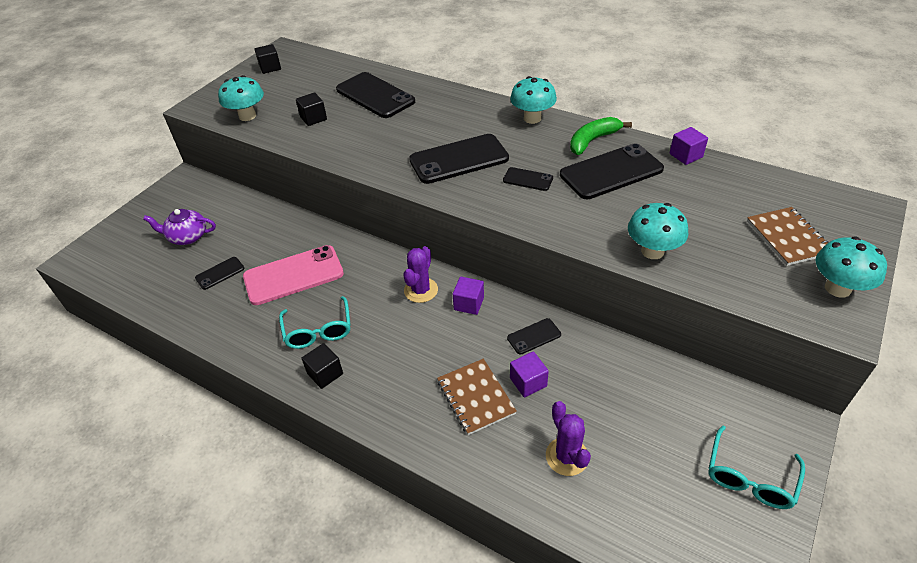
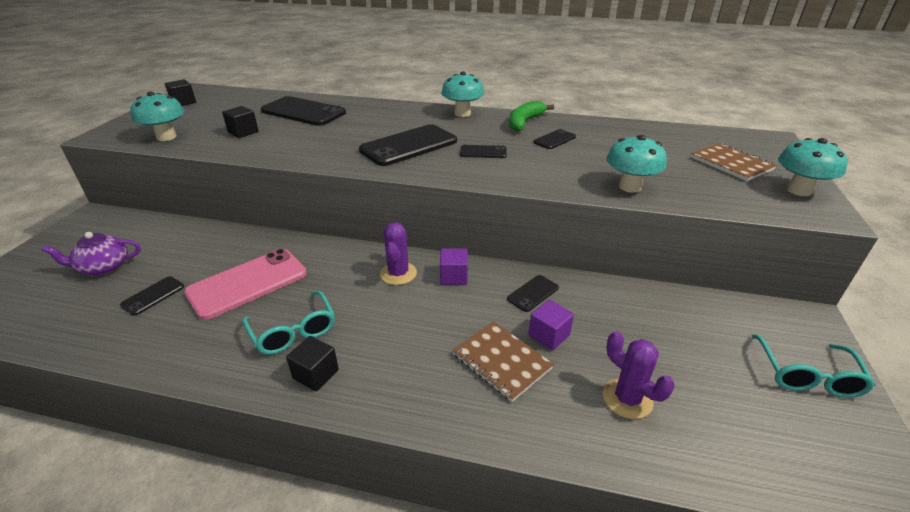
camera: 20 degrees left, 10 degrees down
(611, 172) = (554, 140): black phone -> black phone, size x0.48
(685, 155) = (608, 123): purple cube -> none

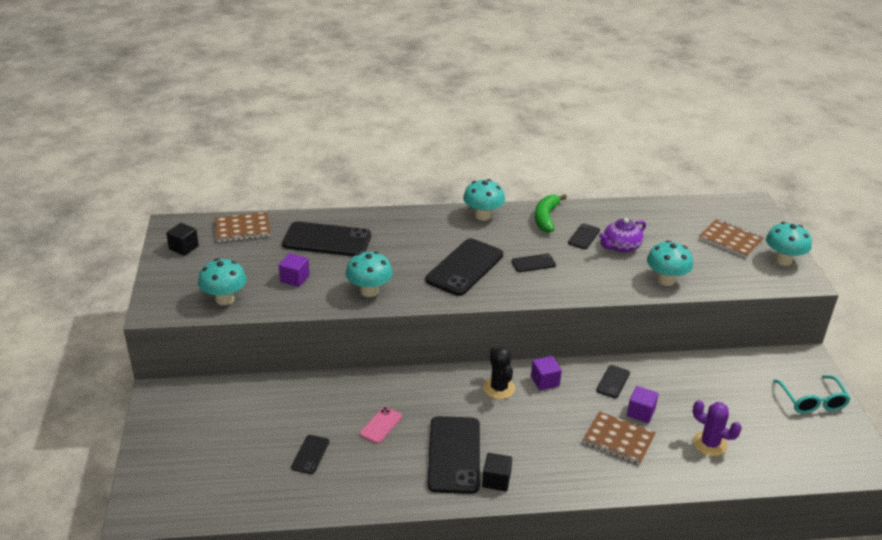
camera: 20 degrees left, 0 degrees up
(104, 267) = (236, 440): purple teapot -> purple teapot (621, 246)
(243, 132) = (294, 278): black cube -> purple cube
(244, 97) = (243, 229): none -> brown notebook
(247, 283) = (381, 425): pink phone -> pink phone, size x0.48
(293, 331) = (454, 454): turquoise glasses -> black phone
(298, 150) = (369, 291): none -> turquoise mushroom
(398, 273) = (499, 388): purple cactus -> black cactus

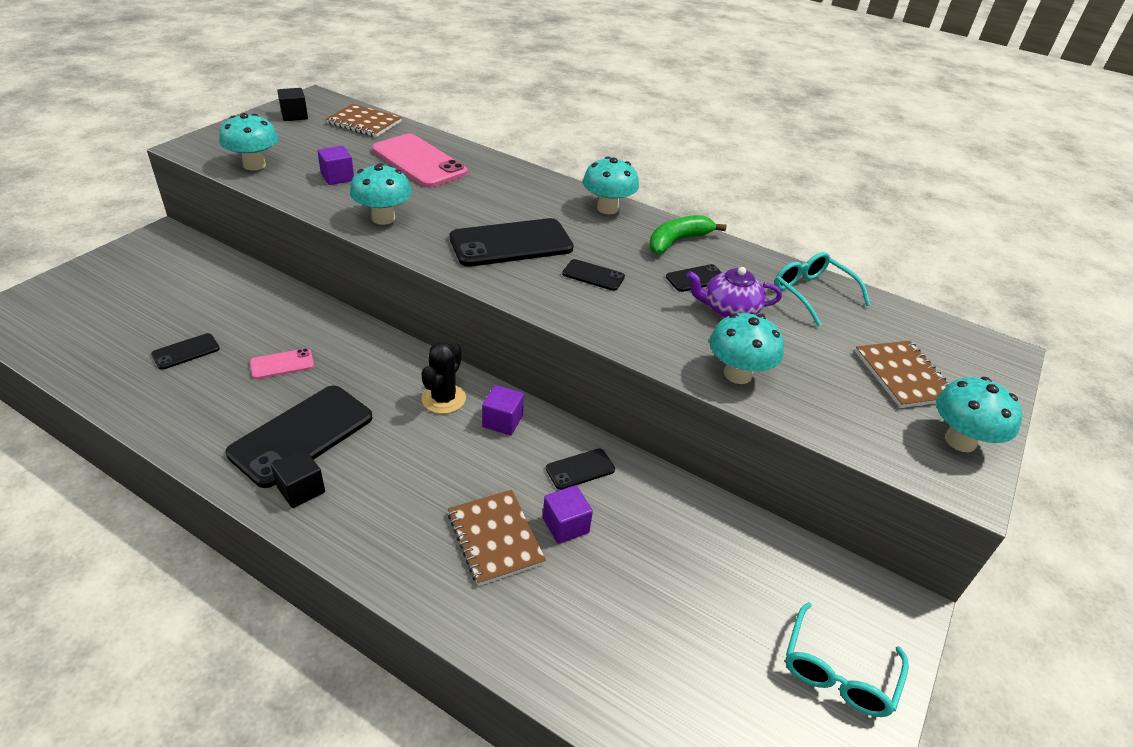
camera: 35 degrees right, 5 degrees up
(327, 240) = (419, 161): black phone -> pink phone
(645, 215) = (811, 293): none -> turquoise glasses
(710, 444) = (604, 625): purple cactus -> none

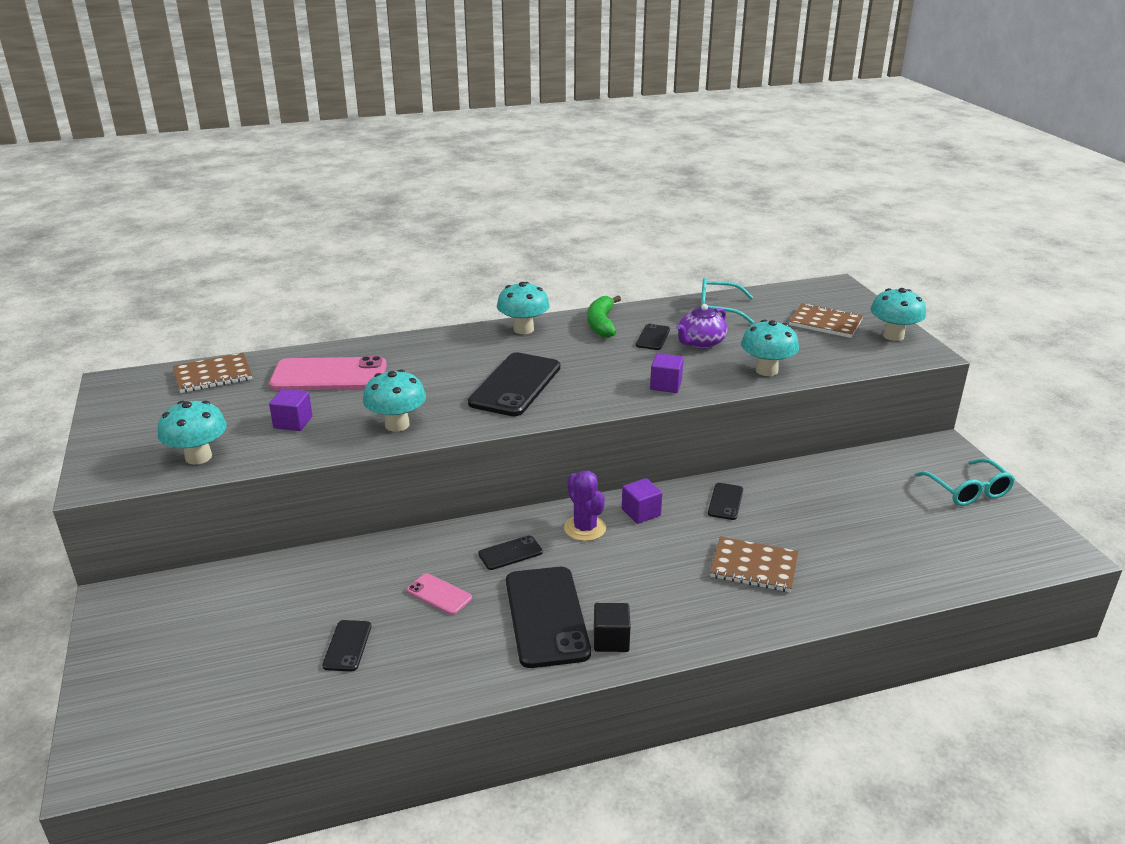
camera: 45 degrees left, 10 degrees down
(282, 364) = (439, 594): pink phone -> pink phone turned 75 degrees counterclockwise
(294, 115) = (133, 405): black cube -> none
(443, 399) = (585, 528): black cactus -> purple cactus
(565, 525) = (771, 532): purple cube -> purple cube (666, 385)
(593, 275) = (600, 371): black phone -> black phone (510, 553)

